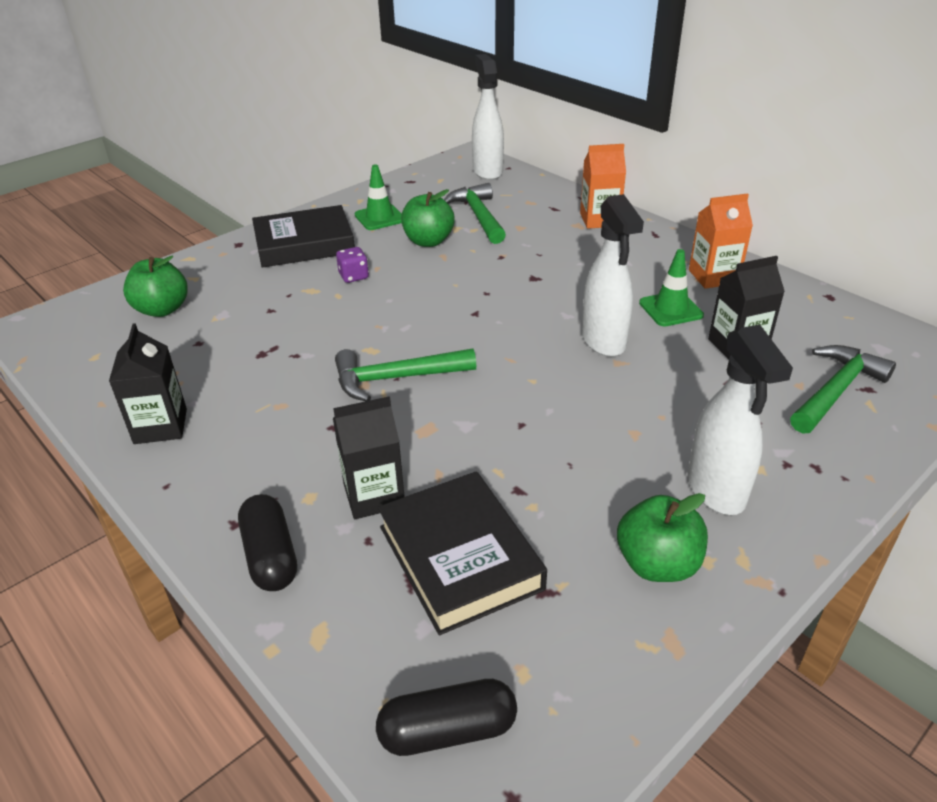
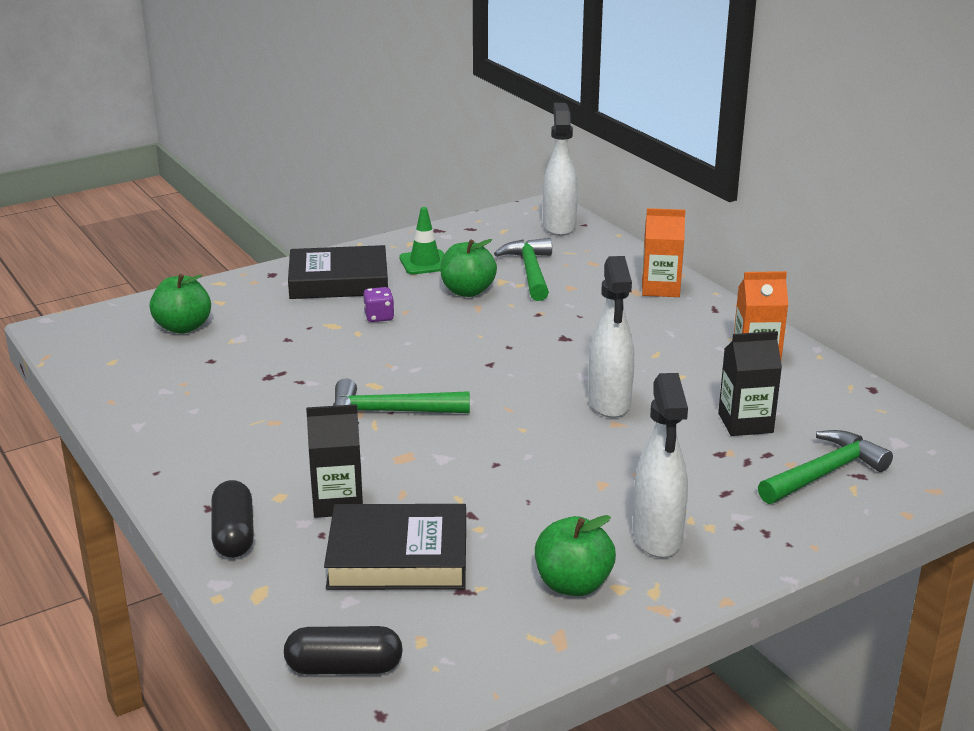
camera: 10 degrees right, 10 degrees down
(160, 426) = (161, 426): black carton -> none
(460, 557) = (398, 556): black book -> black book turned 75 degrees counterclockwise
(670, 309) = (693, 382): green traffic cone -> none

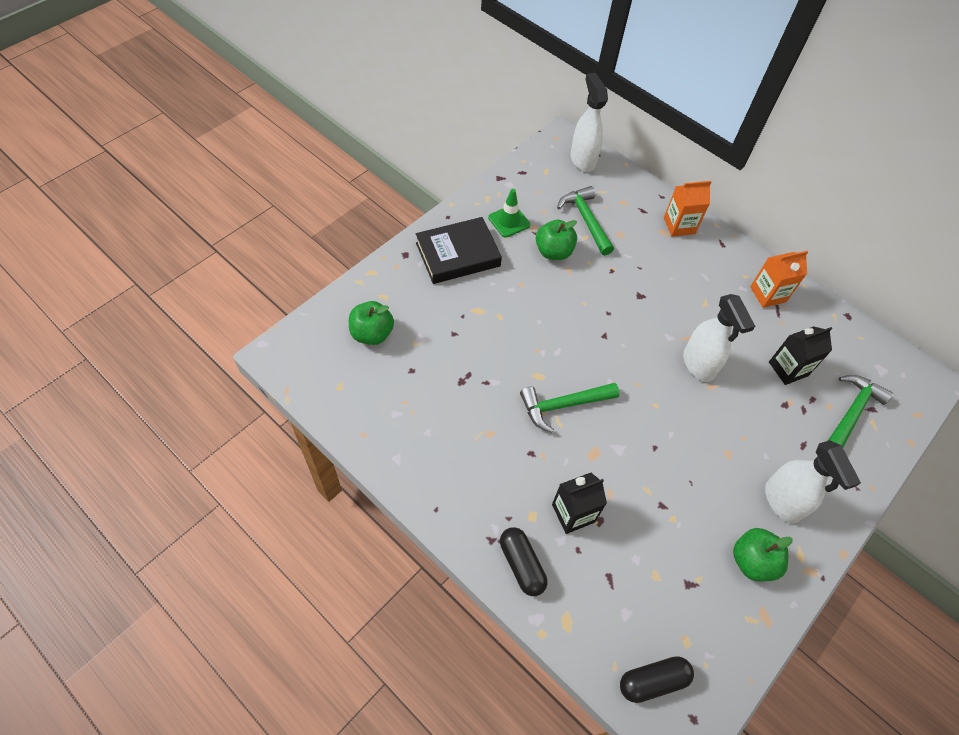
camera: 20 degrees left, 30 degrees up
(379, 317) = (506, 294): purple dice -> none
(398, 556) = (636, 561): black book -> none

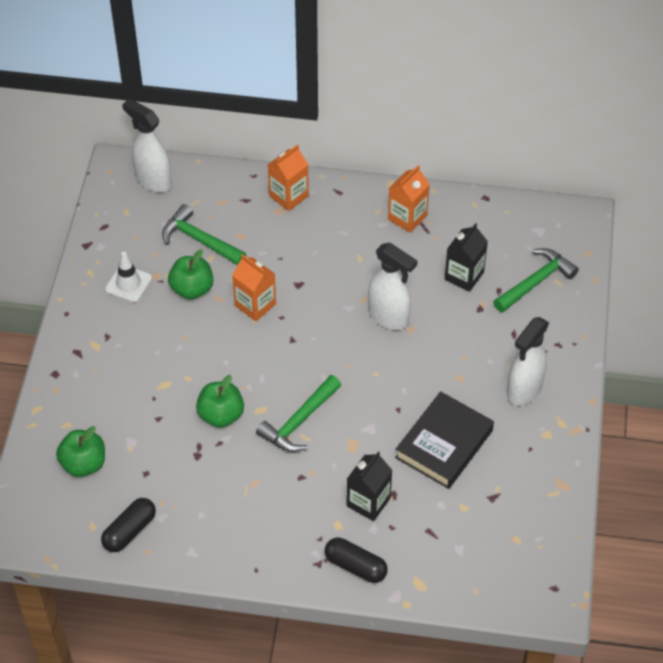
camera: 30 degrees left, 5 degrees down
(458, 254) = (105, 344): black book -> black book (444, 444)
(509, 221) = (128, 284): green traffic cone -> white traffic cone
(594, 291) = (255, 305): none -> orange carton
(652, 681) = (509, 582): black capsule -> black capsule (129, 531)
(752, 561) = (528, 450): green apple -> green apple (221, 415)
(782, 502) = (524, 390): white spray bottle -> white spray bottle turned 90 degrees clockwise
(852, 412) = (536, 282): green hammer -> green hammer turned 45 degrees clockwise

